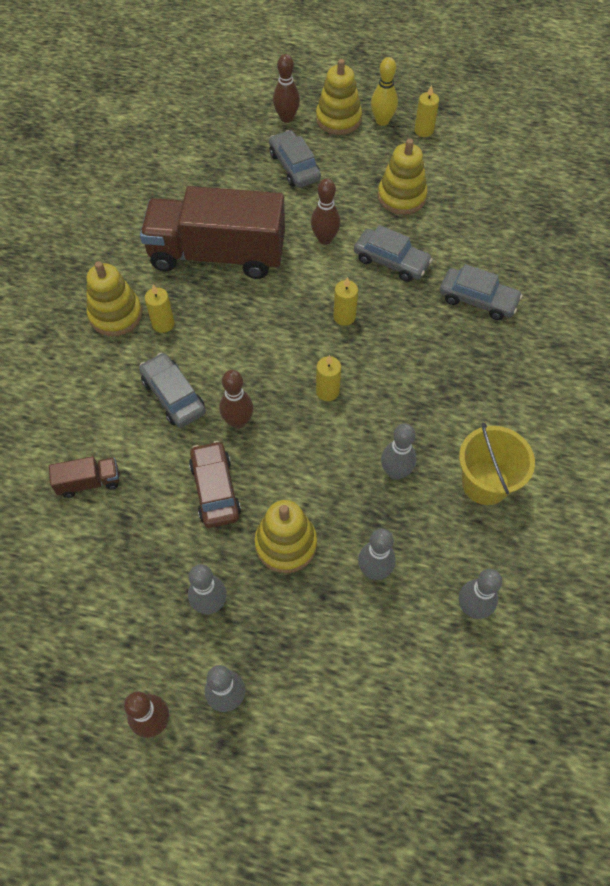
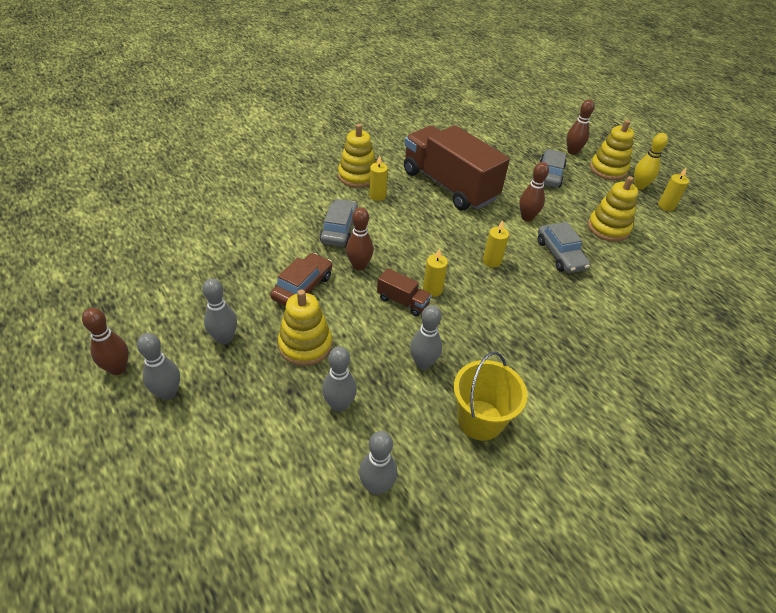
camera: 40 degrees right, 15 degrees down
(89, 482) = (244, 235): brown truck -> brown truck (403, 301)
(477, 300) = (602, 314): grey car -> none

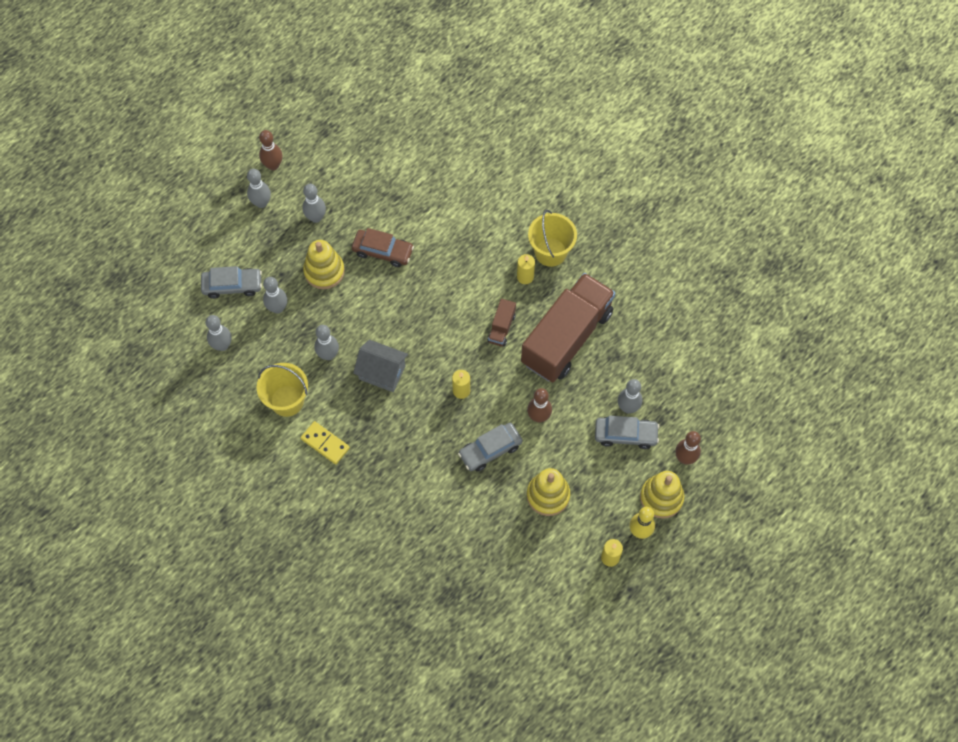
camera: 80 degrees right, 20 degrees up
(339, 229) = (463, 258): grey car -> grey car (232, 286)
(357, 176) = (550, 252): yellow stacking toy -> yellow bucket
(359, 266) = (421, 285): brown bowling pin -> none
(403, 301) = (389, 328): brown truck -> brown truck (501, 328)
(432, 290) = (409, 348): yellow candle -> none
(458, 318) = (382, 372): none -> grey house
(524, 168) = (628, 407): none -> grey bowling pin
(545, 390) = (325, 443): none -> yellow domino

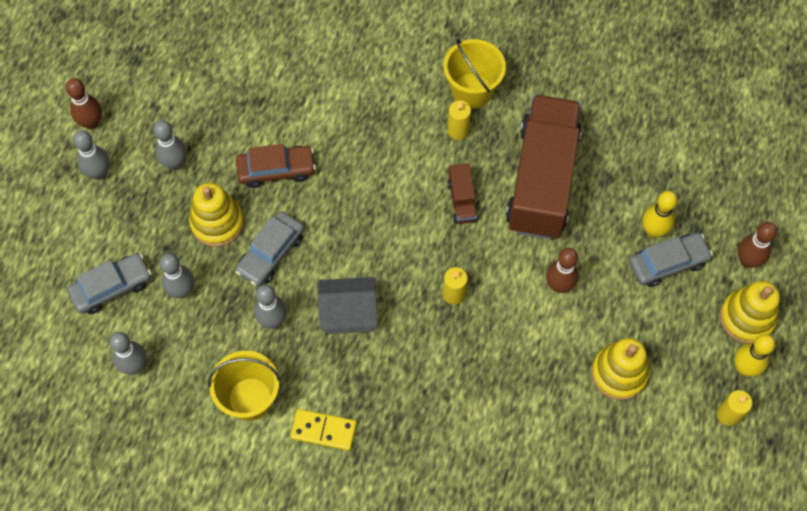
camera: 25 degrees left, 0 degrees up
(490, 450) = (524, 349): grey car -> grey car (271, 253)
(628, 407) = (653, 231): grey bowling pin -> yellow bowling pin

